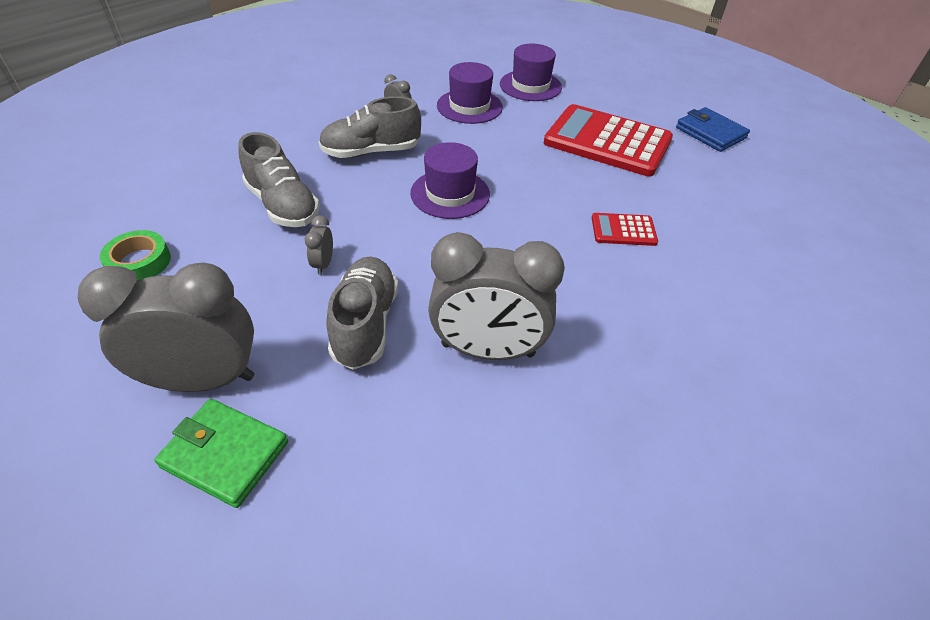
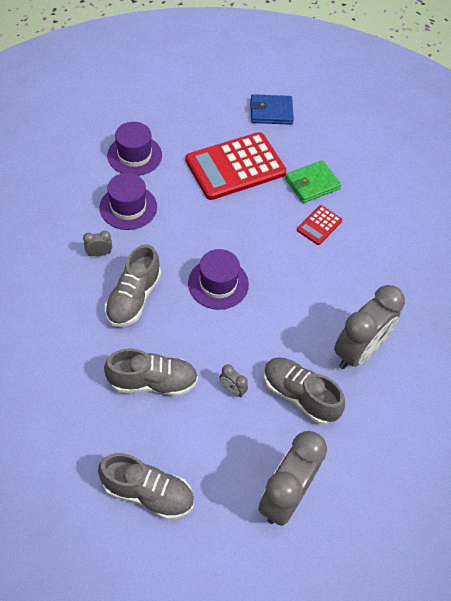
camera: 55 degrees left, 10 degrees up
(139, 262) = (148, 492): green tape -> grey shoe
(225, 454) = (344, 506): green wallet -> green wallet (312, 184)

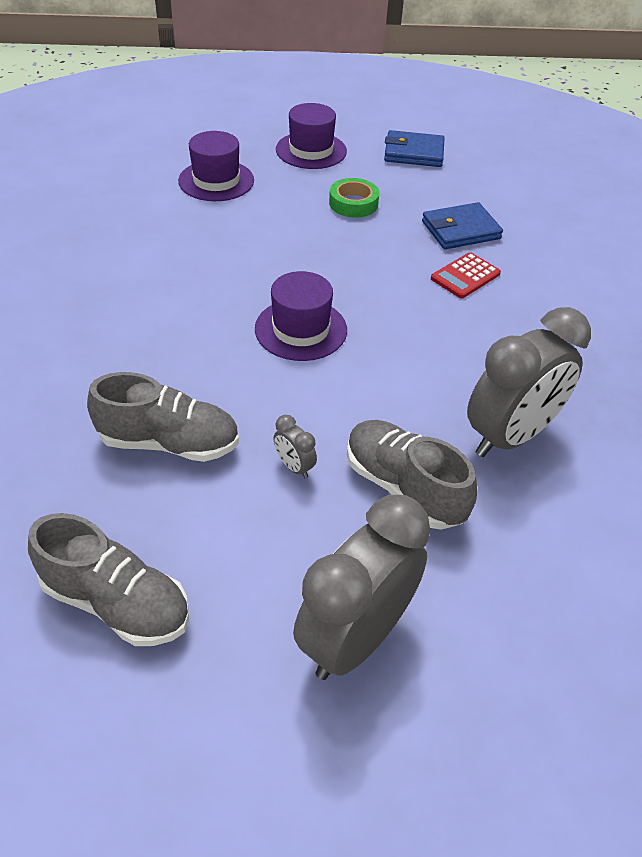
camera: 10 degrees right, 10 degrees down
(99, 253) = (135, 279): grey clock -> none
(128, 207) = (192, 233): purple hat -> purple hat (311, 150)
(134, 298) = (170, 334): grey shoe -> none
(235, 167) = (353, 203): red calculator -> green tape
(312, 184) = (460, 230): green wallet -> blue wallet

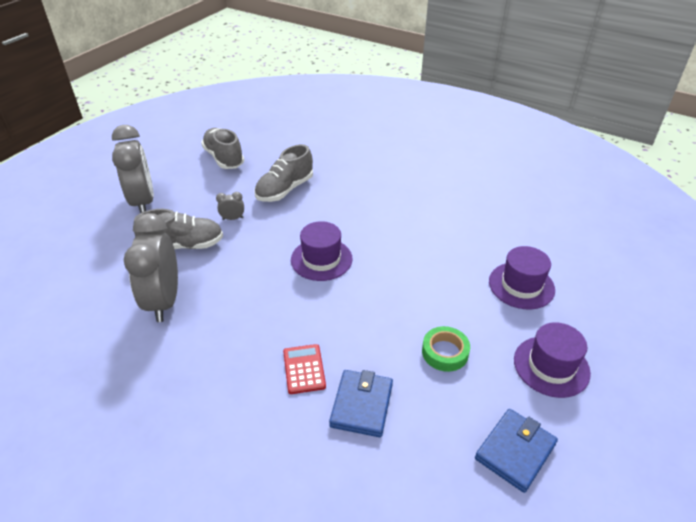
camera: 125 degrees right, 5 degrees down
(116, 602) = (224, 158): grey shoe -> grey shoe turned 90 degrees clockwise

